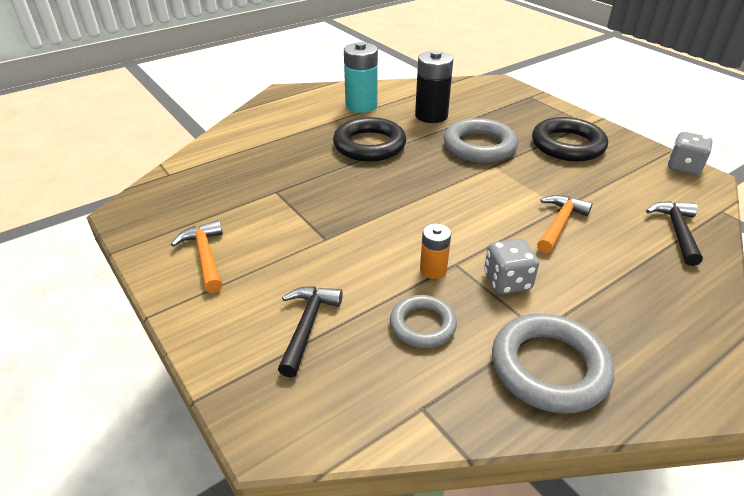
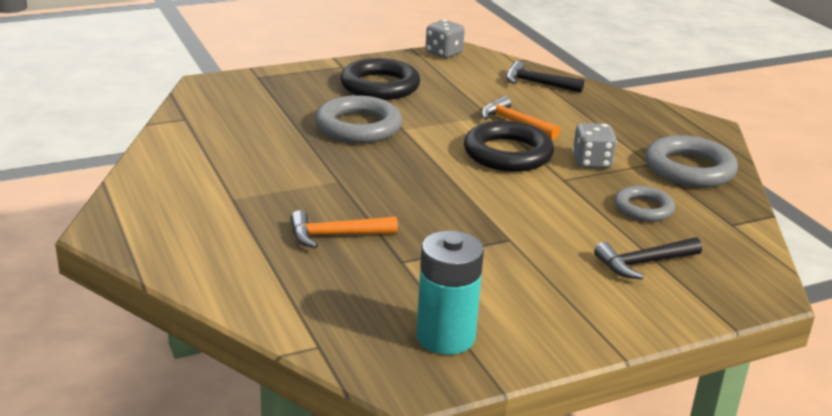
camera: 80 degrees left, 10 degrees down
(205, 256) = (526, 318): orange hammer -> orange hammer (336, 235)
(307, 326) = (643, 263): black hammer -> black hammer turned 45 degrees counterclockwise
(361, 106) = (203, 176): turquoise battery -> turquoise battery (445, 337)
(369, 145) = (319, 187): black ring -> black ring (508, 154)
(431, 115) = (267, 138): black battery -> none
(433, 270) = (571, 191): orange battery -> none

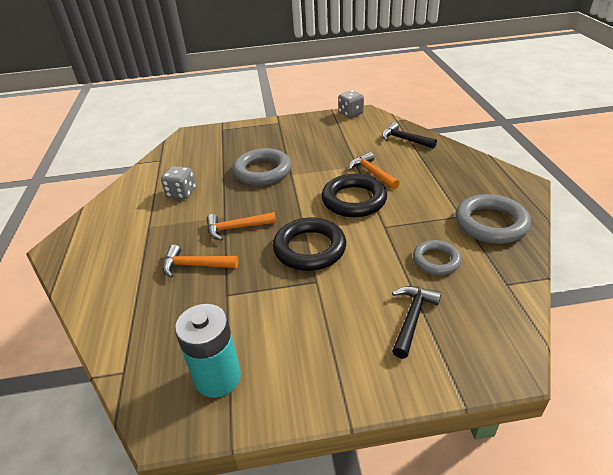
camera: 20 degrees right, 10 degrees up
(365, 192) = (236, 228): none -> orange hammer
(380, 86) = (294, 139): black ring -> black ring (309, 248)
(591, 162) = (413, 212): grey dice -> grey dice (181, 193)
(643, 263) = (412, 318): black hammer -> black hammer turned 120 degrees clockwise

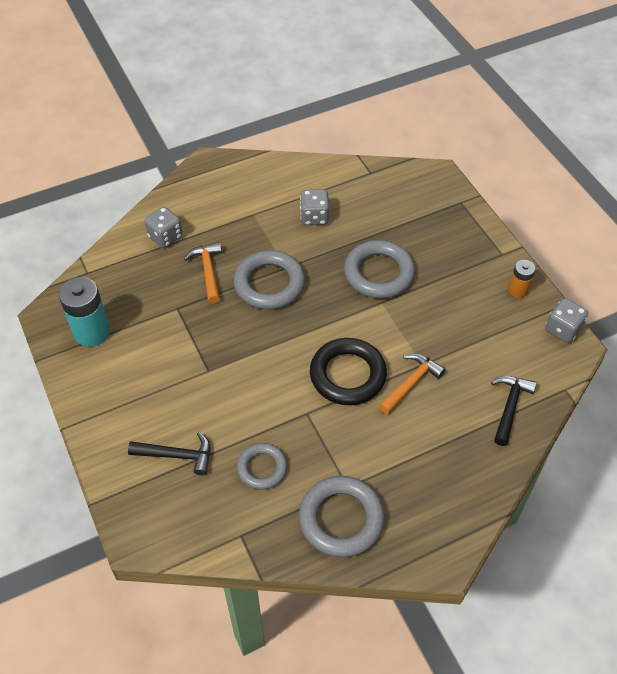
camera: 70 degrees right, 15 degrees up
(125, 292) = (165, 237): none -> grey dice
(236, 228) = (269, 284): orange hammer -> grey ring
(309, 248) = (253, 353): black ring -> none
(311, 122) = (518, 290): none -> orange battery

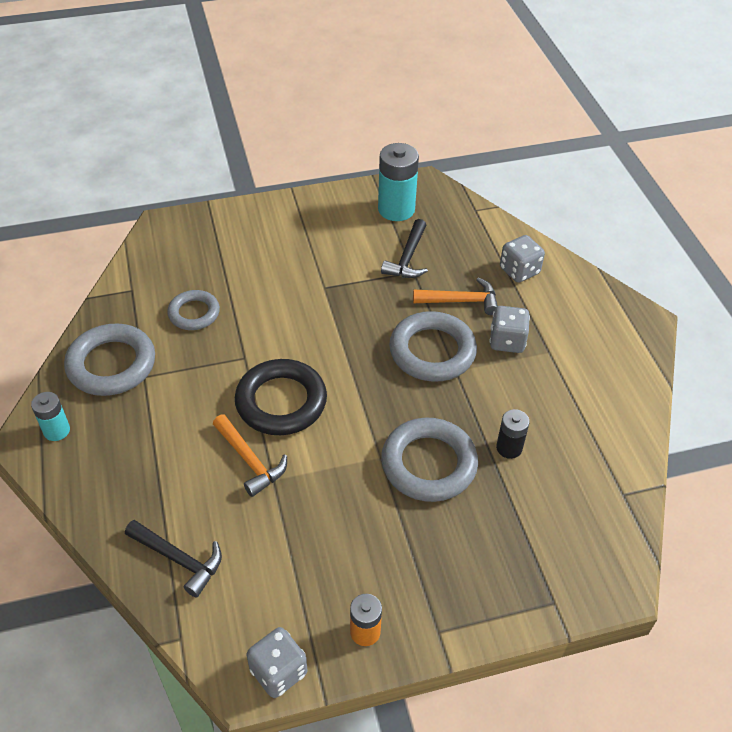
camera: 100 degrees right, 5 degrees down
(177, 455) = (233, 256): black hammer -> black hammer (407, 258)
(314, 217) = (538, 412): grey dice -> grey dice (507, 341)
(351, 231) = (509, 448): none -> black battery
(426, 538) = (56, 430): none -> turquoise battery

